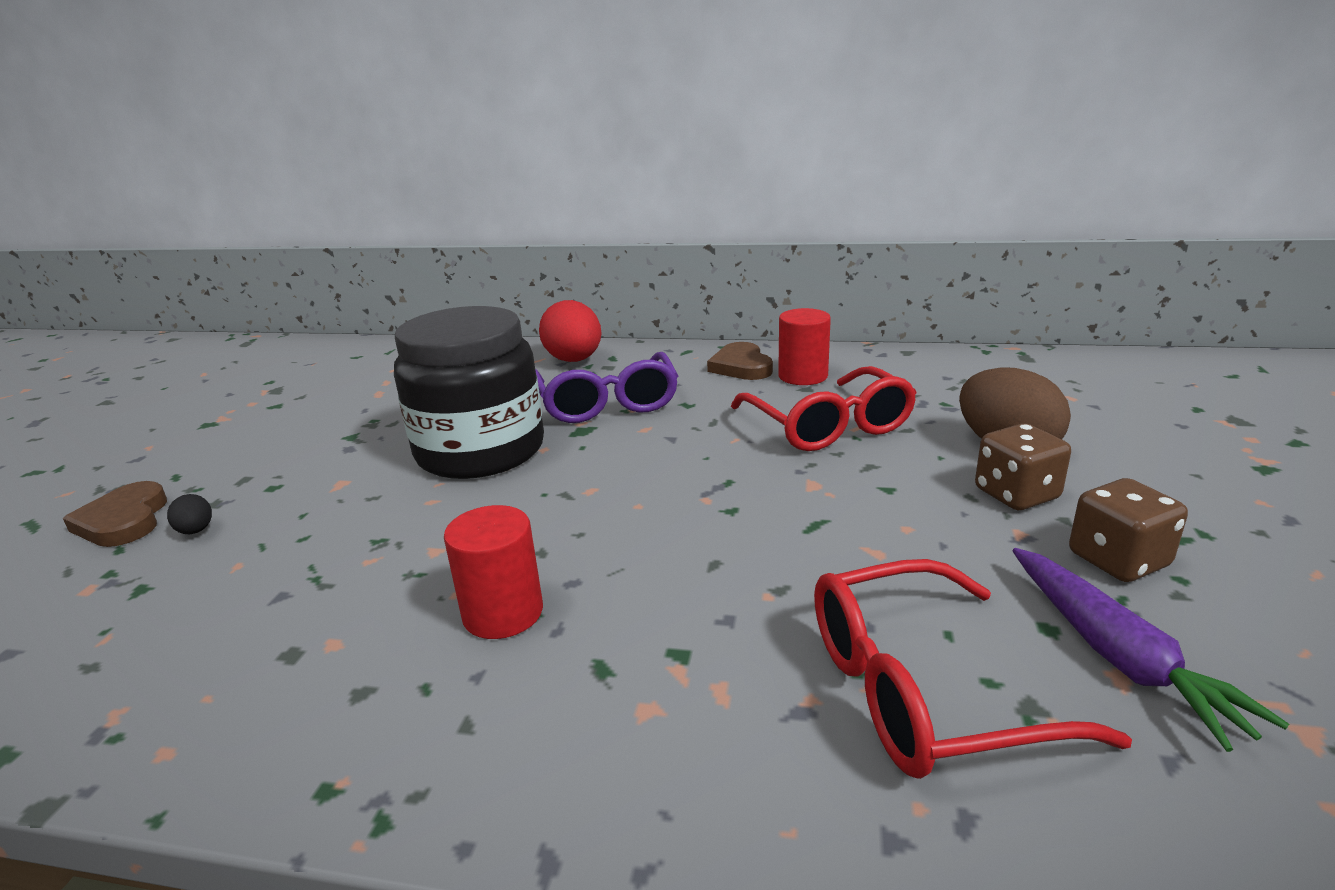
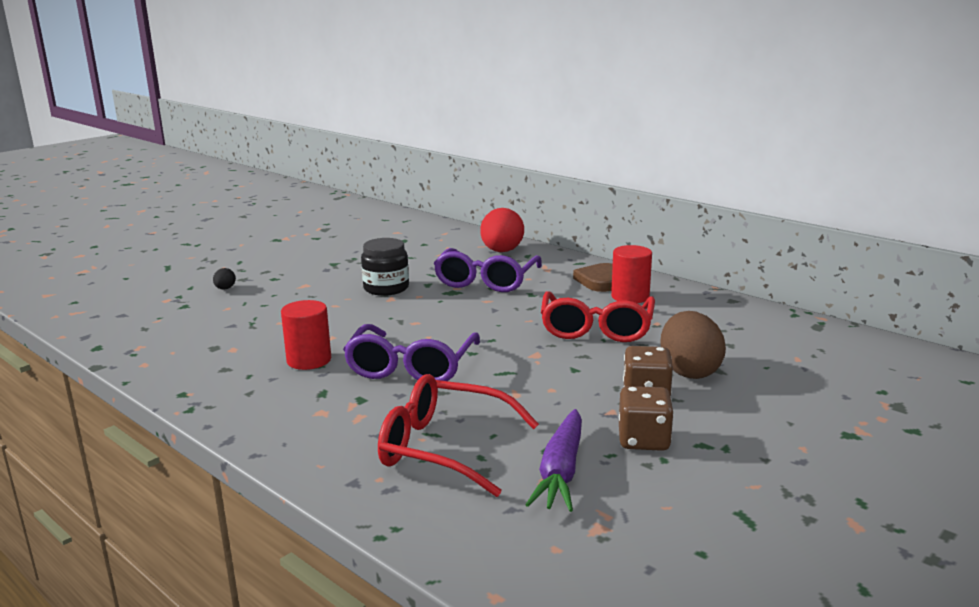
camera: 30 degrees right, 5 degrees down
(124, 520) = (202, 276): brown heart -> none
(480, 451) = (386, 288): black jar -> black jar, size x0.55
(680, 564) = (411, 367): none -> purple glasses

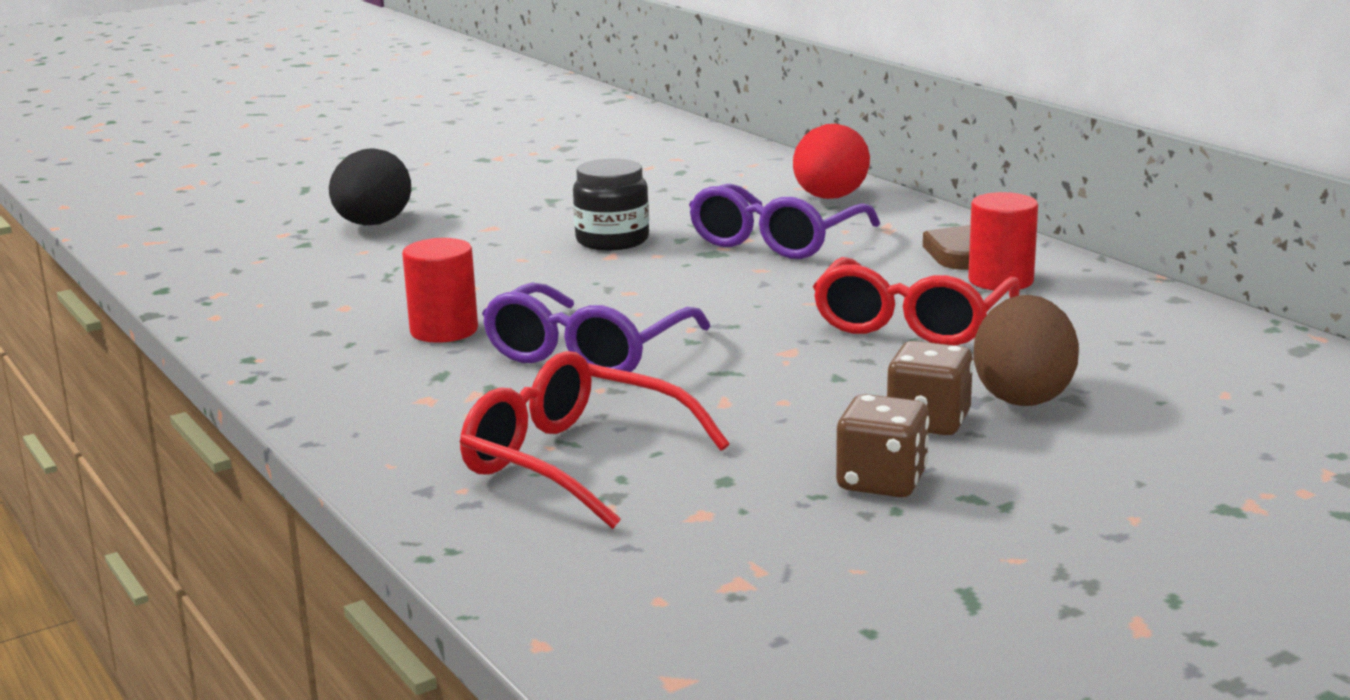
camera: 15 degrees right, 0 degrees up
(225, 289) = (372, 224): black egg -> black egg, size x2.30
(561, 471) = (727, 508): purple carrot -> none

